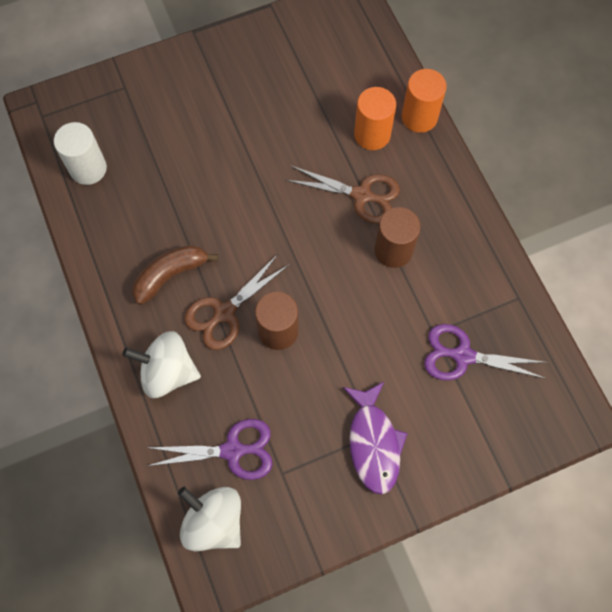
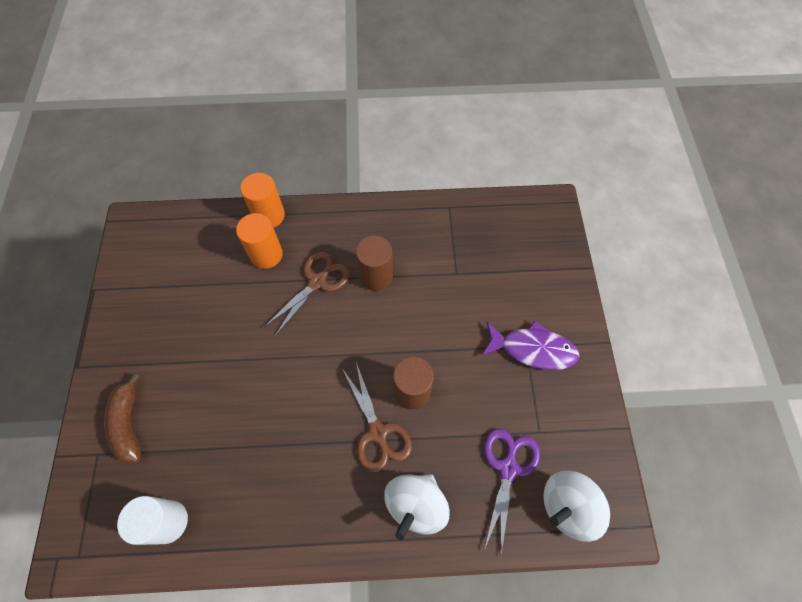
camera: 70 degrees left, 5 degrees down
(170, 275) = (320, 471): brown banana -> brown banana (129, 424)
(462, 356) = (482, 260): purple scissors -> none

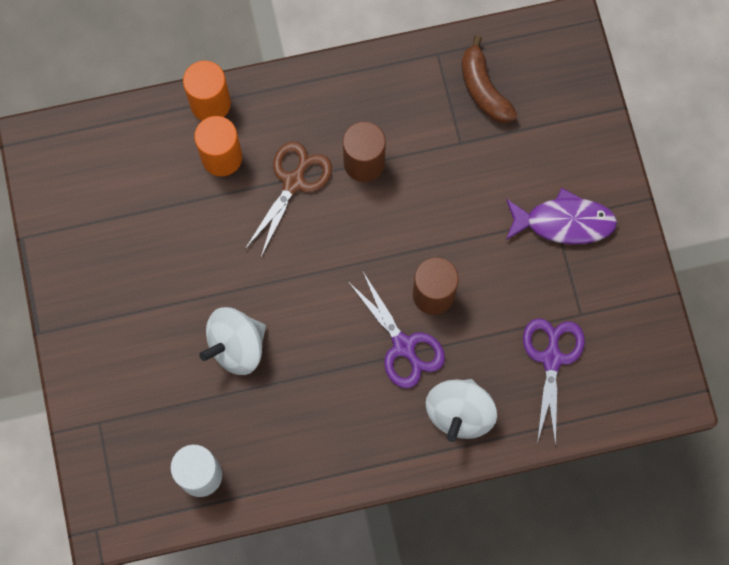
camera: 10 degrees left, 10 degrees up
(129, 424) = (123, 385): brown banana -> brown banana (483, 89)
(378, 433) = (404, 346): brown scissors -> purple scissors
(567, 506) = (619, 386): white spinning top -> white spinning top (236, 346)

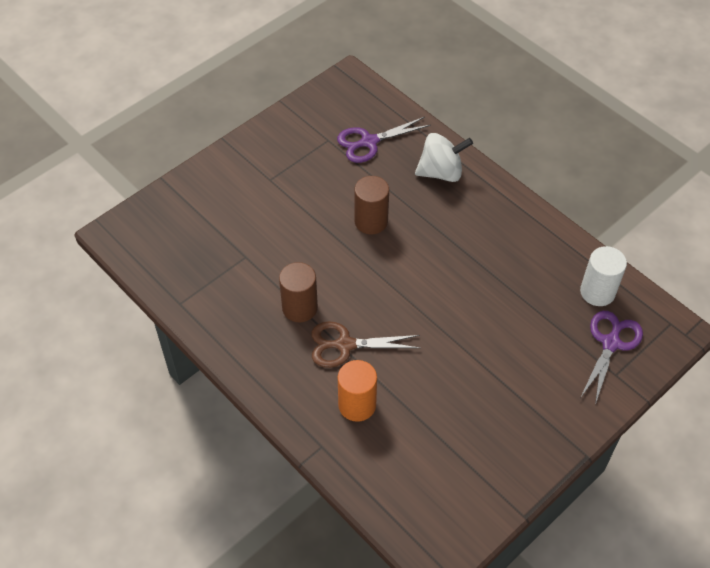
camera: 120 degrees left, 20 degrees down
(210, 103) = (316, 438): orange cylinder -> none
(236, 346) = (494, 317): white spinning top -> none
(404, 346) = (419, 221): purple scissors -> purple scissors (610, 343)
(483, 89) = (193, 261): brown banana -> none
(564, 222) = (269, 174): purple fish -> none

